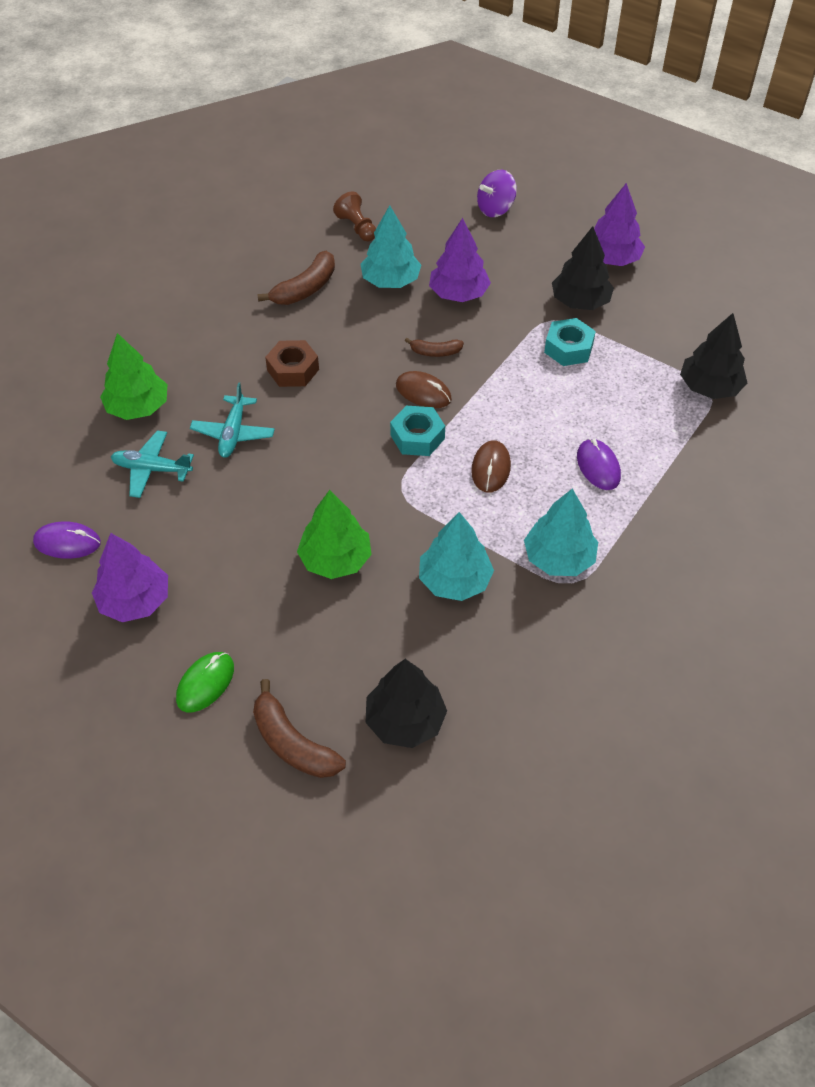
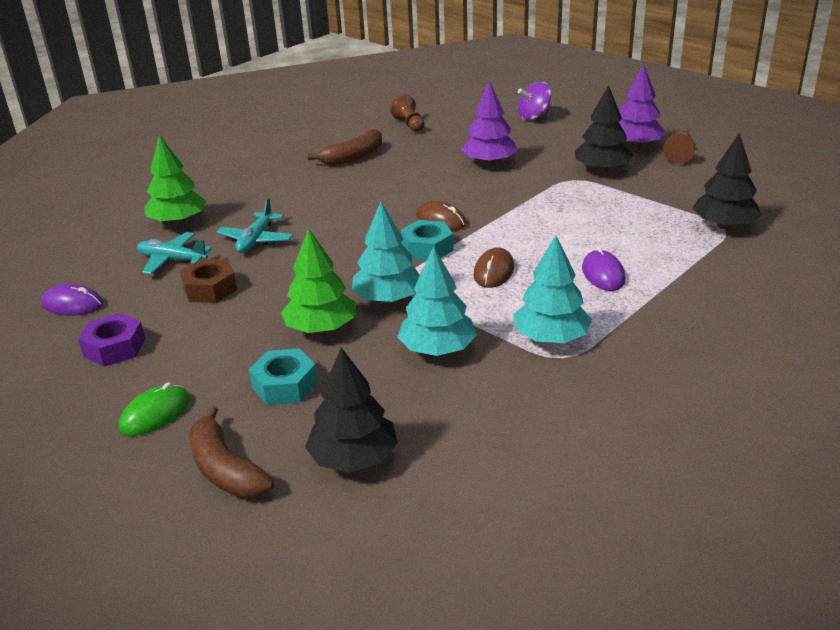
camera: 10 degrees right, 20 degrees down
(135, 601) = (114, 348): purple tree -> purple nut
(293, 370) = (325, 203): brown nut -> brown nut (210, 289)
(390, 281) = (430, 154): turquoise tree -> turquoise tree (388, 298)
(435, 352) = (458, 196): brown banana -> none
(568, 348) = (586, 197): turquoise nut -> turquoise nut (285, 385)
(658, 274) = (679, 155): none -> brown pawn

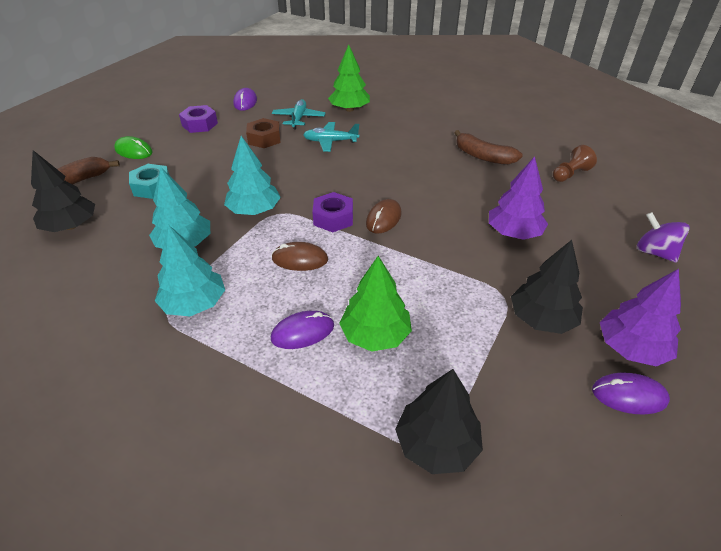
camera: 75 degrees right, 10 degrees up
(321, 328) = (216, 188): green tree -> green tree (375, 335)
(427, 248) = (333, 218): turquoise nut -> purple nut
(679, 155) = (629, 395): brown pawn -> purple mouse

